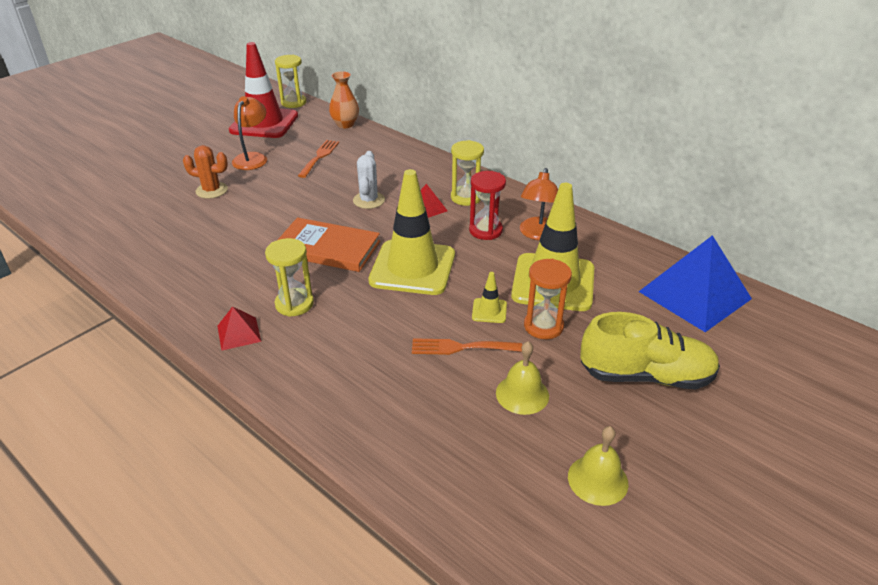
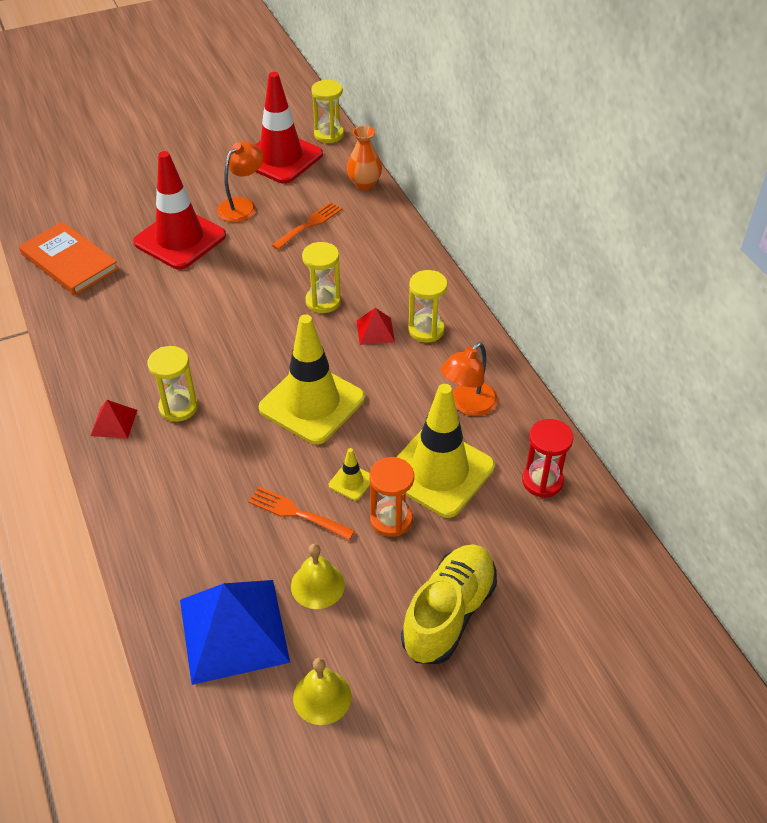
camera: 25 degrees right, 10 degrees up
(211, 190) = (180, 239): orange cactus -> red traffic cone
(327, 248) = (246, 350): orange book -> orange book (69, 261)
(369, 200) = (323, 301): white cactus -> yellow hourglass
(485, 230) = (416, 381): red hourglass -> red hourglass (542, 481)
(645, 376) = (449, 613): yellow shoe -> yellow shoe turned 90 degrees counterclockwise
(694, 295) = (577, 542): blue pyramid -> blue pyramid (233, 630)

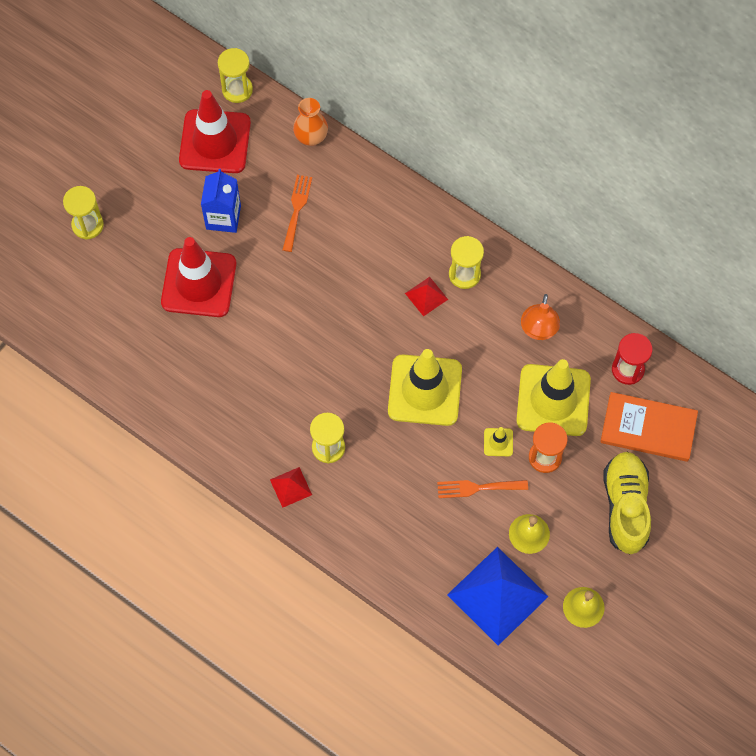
camera: 30 degrees left, 20 degrees up
(69, 261) = (124, 356): orange book -> orange book (648, 428)
(242, 206) = (223, 217): orange lamp -> blue carton
(323, 301) = (365, 287): yellow hourglass -> yellow hourglass (87, 225)

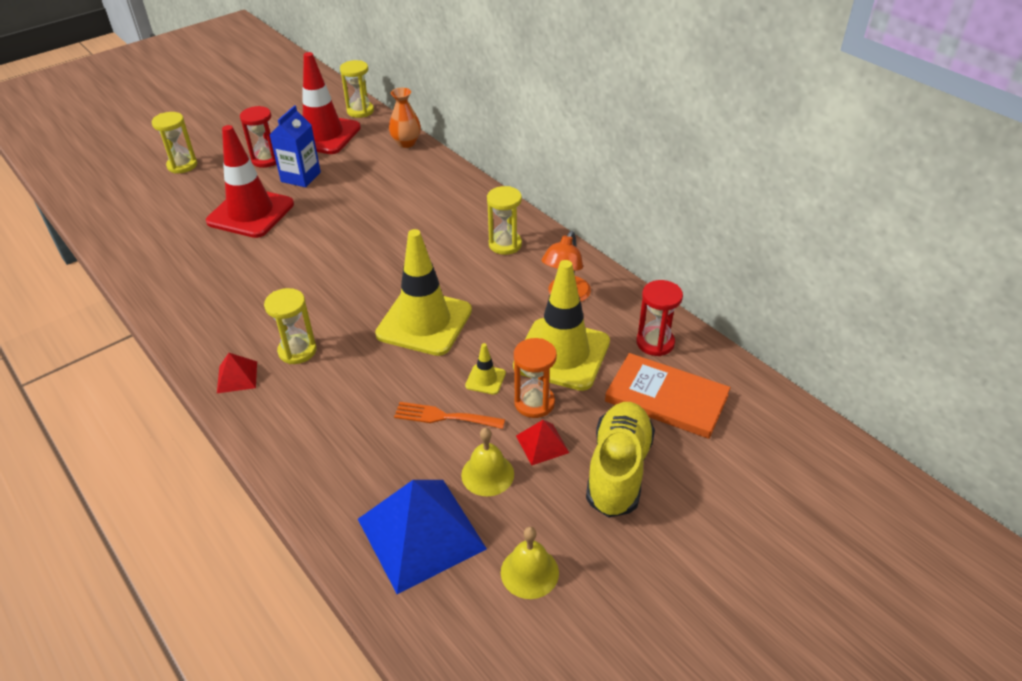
camera: 15 degrees right, 25 degrees down
(173, 197) = (266, 160): none -> red hourglass
(296, 209) = (368, 181): orange fork -> none
(426, 296) = (460, 253): red pyramid -> red pyramid (542, 444)

